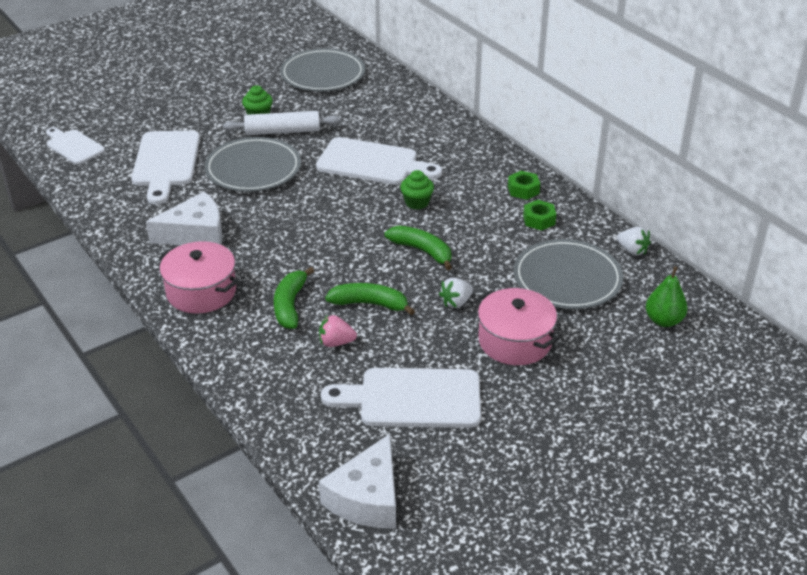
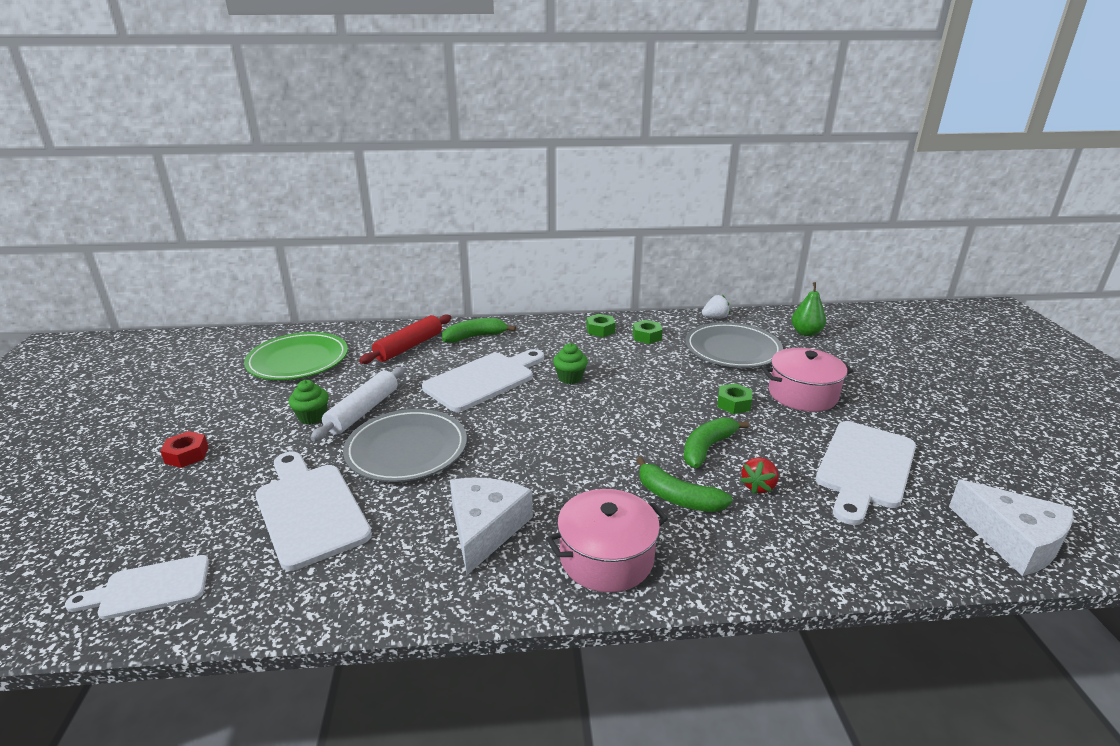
camera: 60 degrees left, 10 degrees down
(166, 162) = (310, 510): white cutting board -> white cutting board turned 150 degrees counterclockwise
(183, 95) = (187, 455): none -> red nut
(323, 74) = (298, 360): grey plate -> green plate
(336, 342) = (758, 486): pink strawberry -> red strawberry
(390, 109) = (409, 347): none -> red rolling pin
(422, 251) = (646, 397): green banana -> green banana (475, 337)
(456, 302) = (733, 404): white strawberry -> green nut

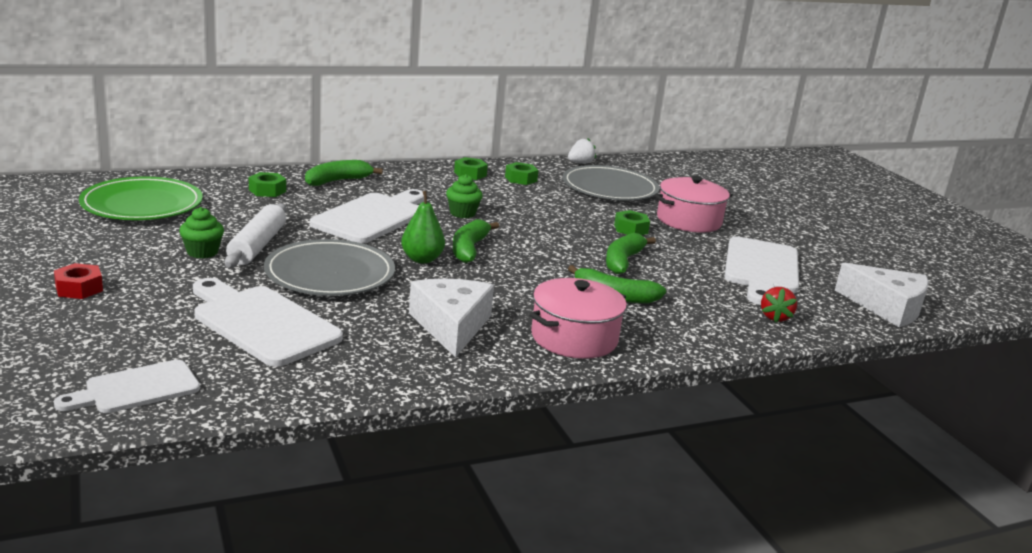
camera: 20 degrees left, 5 degrees down
(409, 347) = (267, 190): red rolling pin -> green nut
(554, 423) = (469, 249): none -> green banana
(758, 486) = (679, 285): red strawberry -> red strawberry (775, 317)
(806, 333) = (671, 174): green pear -> green pear (422, 259)

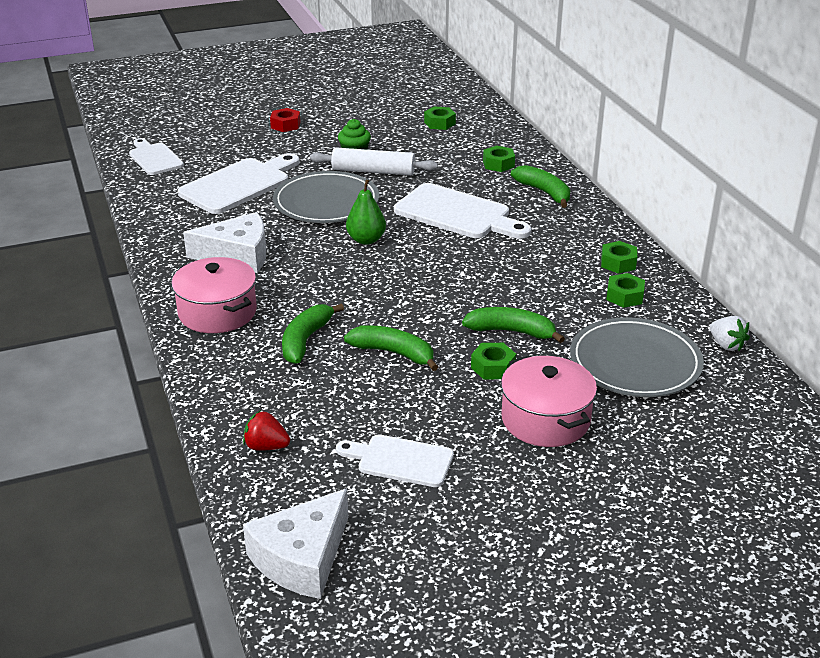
camera: 95 degrees right, 10 degrees up
(142, 204) = (439, 123): green plate -> green nut
(462, 213) = (490, 259): green cupcake -> none
(469, 249) = (397, 263): green banana -> green banana (511, 331)
(761, 269) = (400, 460): white cutting board -> white cutting board, size x0.62

